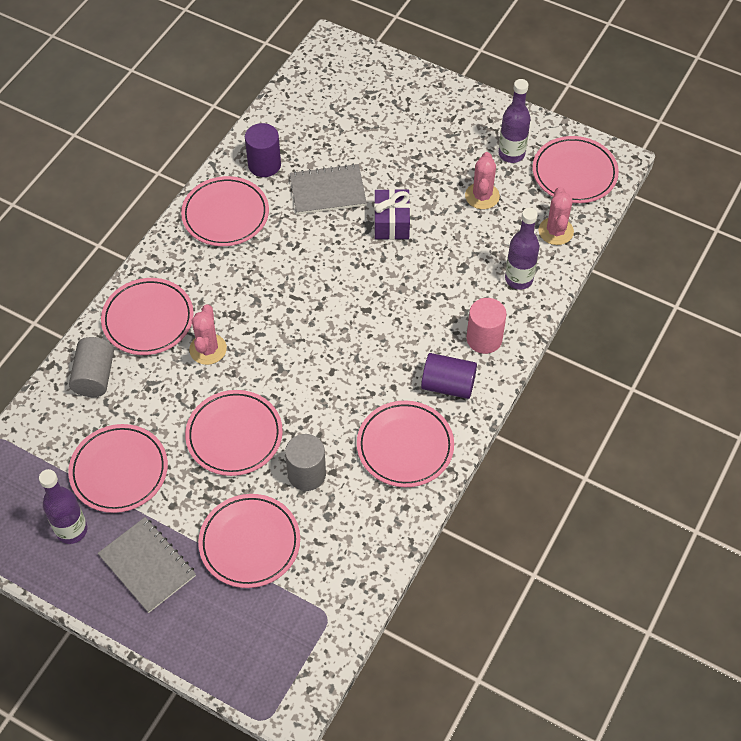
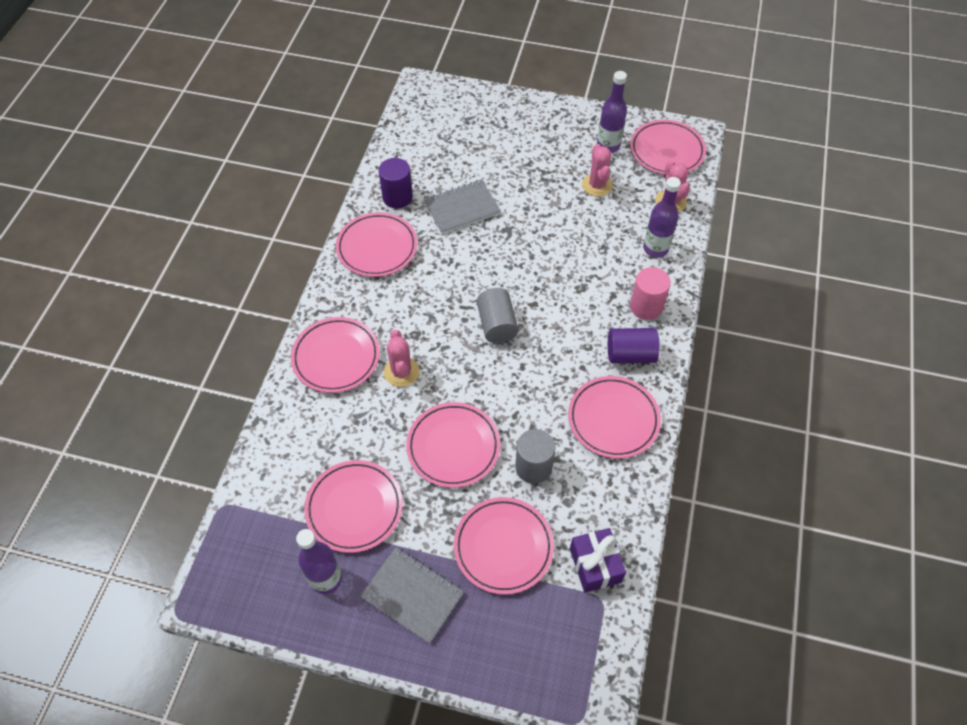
camera: 15 degrees left, 0 degrees up
(95, 376) = (302, 422): grey cylinder -> grey cylinder (497, 325)
(391, 223) = (527, 224): purple gift -> purple gift (595, 565)

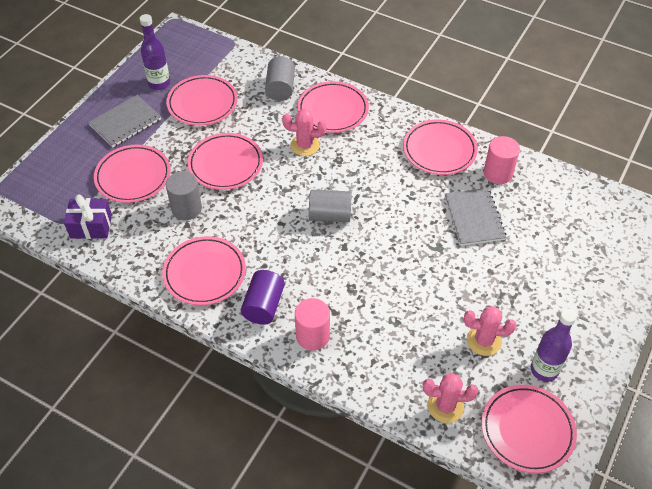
camera: 105 degrees right, 5 degrees down
(308, 423) = (280, 88): none -> grey cylinder
(397, 197) = (498, 173): purple cylinder -> pink cylinder
(655, 248) = (382, 368): purple bottle -> none

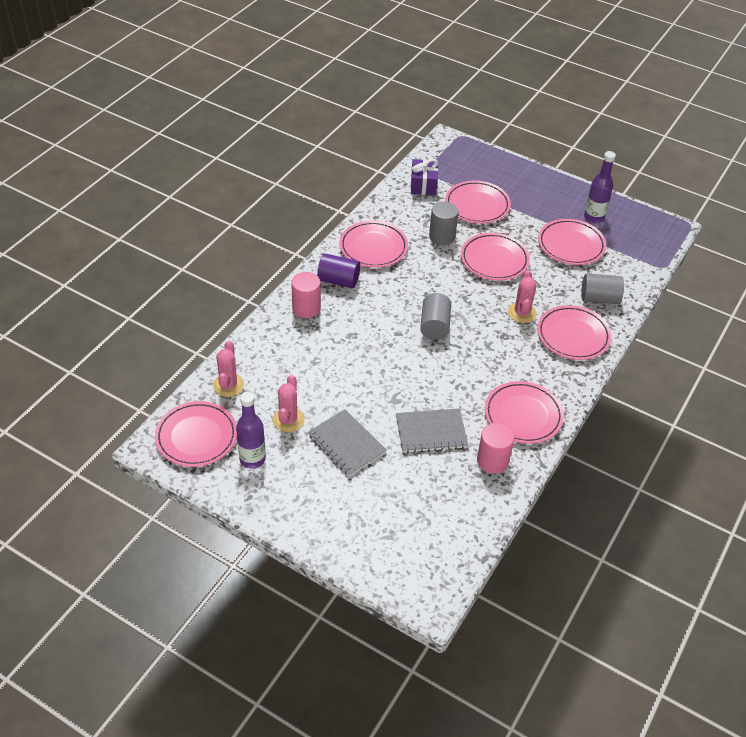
camera: 90 degrees right, 5 degrees down
(125, 122) = (541, 198): grey notebook -> grey notebook (347, 444)

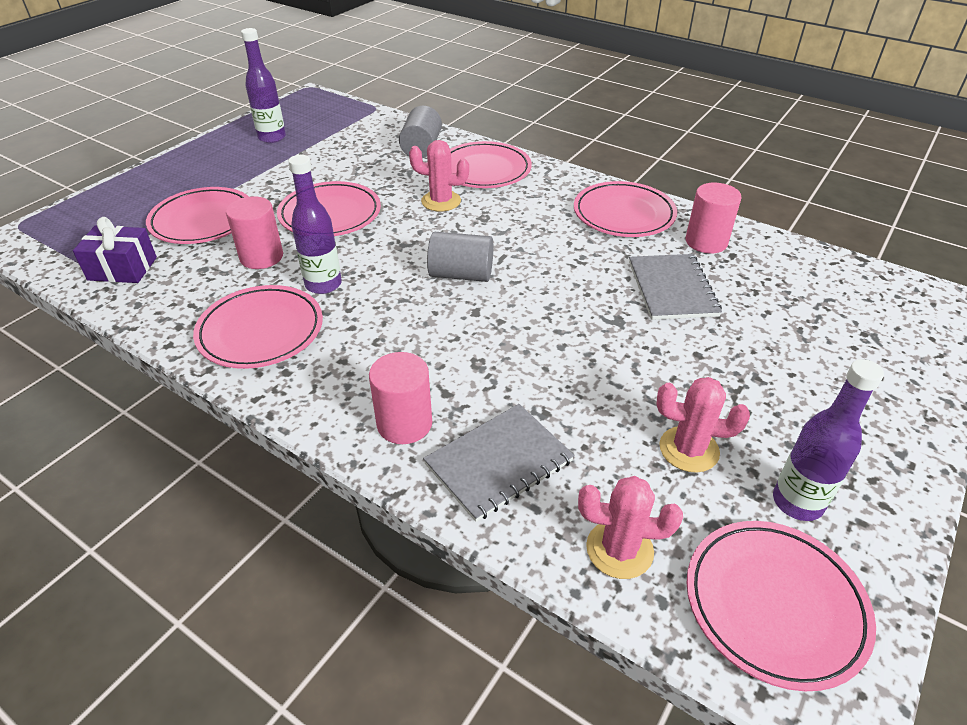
camera: 85 degrees left, 5 degrees down
(338, 280) = (337, 377): purple cylinder -> none
(347, 444) = (720, 375): grey notebook -> grey notebook (498, 462)
(417, 266) = (323, 284): none -> purple bottle
(442, 236) = (261, 257): grey cylinder -> pink cylinder
(571, 245) = (319, 157): pink plate -> none

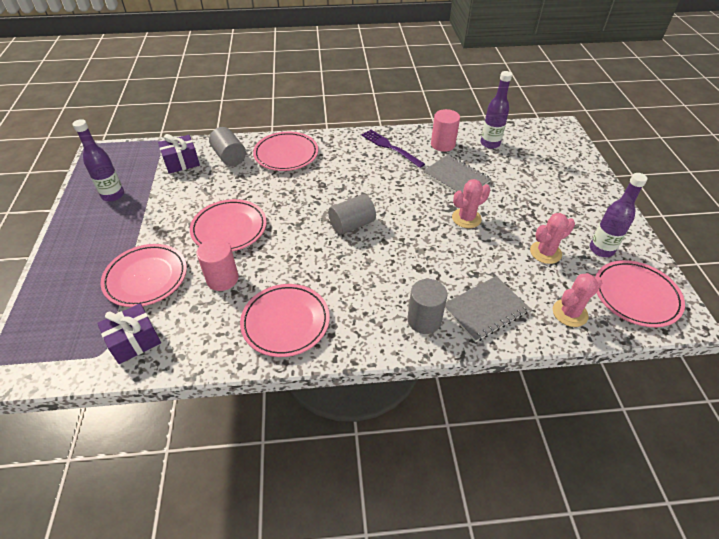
camera: 40 degrees left, 5 degrees up
(323, 284) = (284, 273): purple bottle -> purple bottle (490, 144)
(368, 134) = (181, 162): none -> purple gift
(404, 423) = (424, 320): pink cylinder -> grey cylinder
(441, 201) = (286, 186): pink cactus -> pink cactus (466, 218)
(498, 462) = (485, 309): grey notebook -> grey notebook turned 45 degrees clockwise
(623, 214) = (390, 147): pink plate -> purple fork

